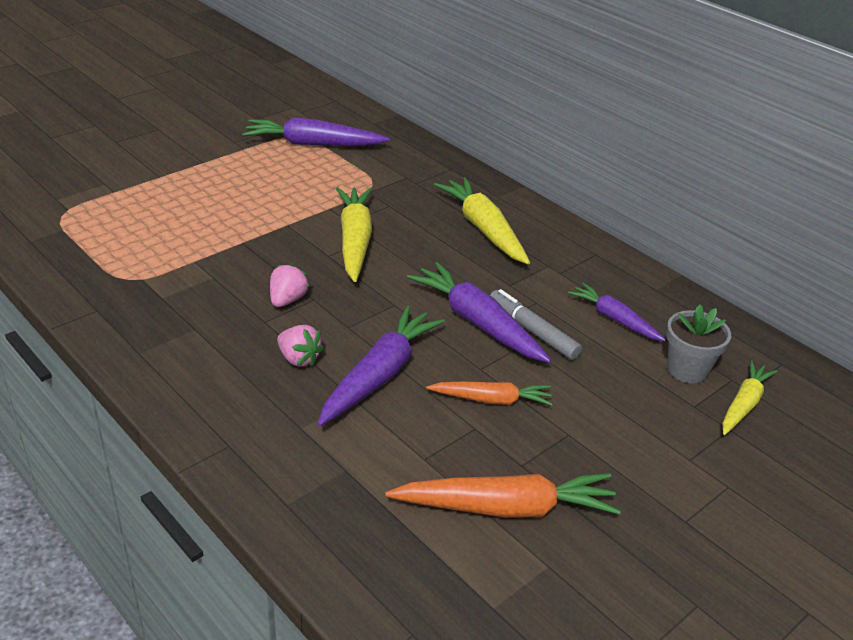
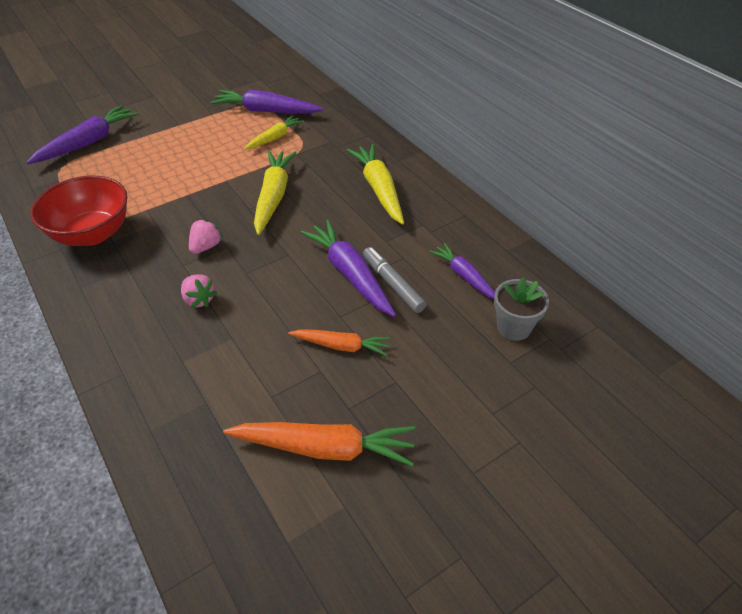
camera: 10 degrees right, 10 degrees up
(133, 291) = (93, 234): none -> red bowl
(380, 375) = (258, 318): purple carrot -> purple carrot (88, 142)
(744, 404) = (554, 363): yellow carrot -> yellow carrot (275, 138)

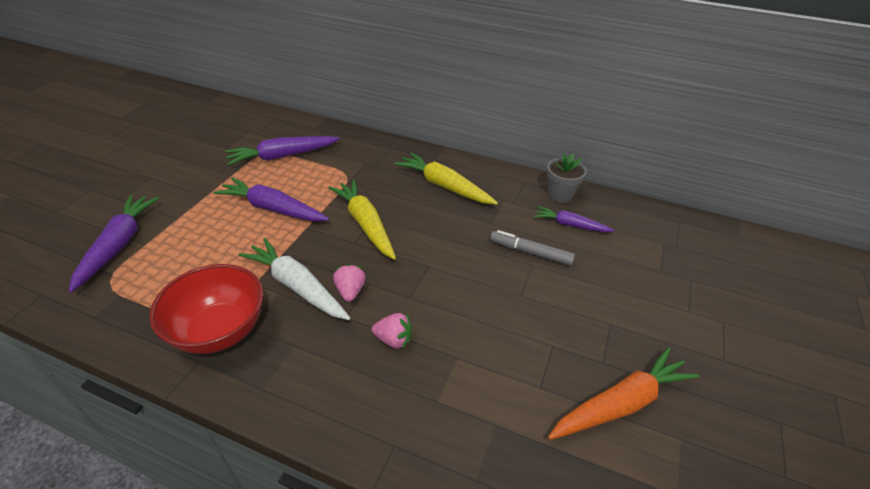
camera: 35 degrees left, 5 degrees down
(172, 225) = (297, 286): none -> white carrot
(275, 138) = (314, 176): yellow carrot -> none
(341, 346) = (546, 318): orange carrot -> none
(350, 274) = (492, 259): purple carrot -> purple carrot (273, 209)
(513, 327) = (637, 246): grey flower pot -> grey flower pot (560, 195)

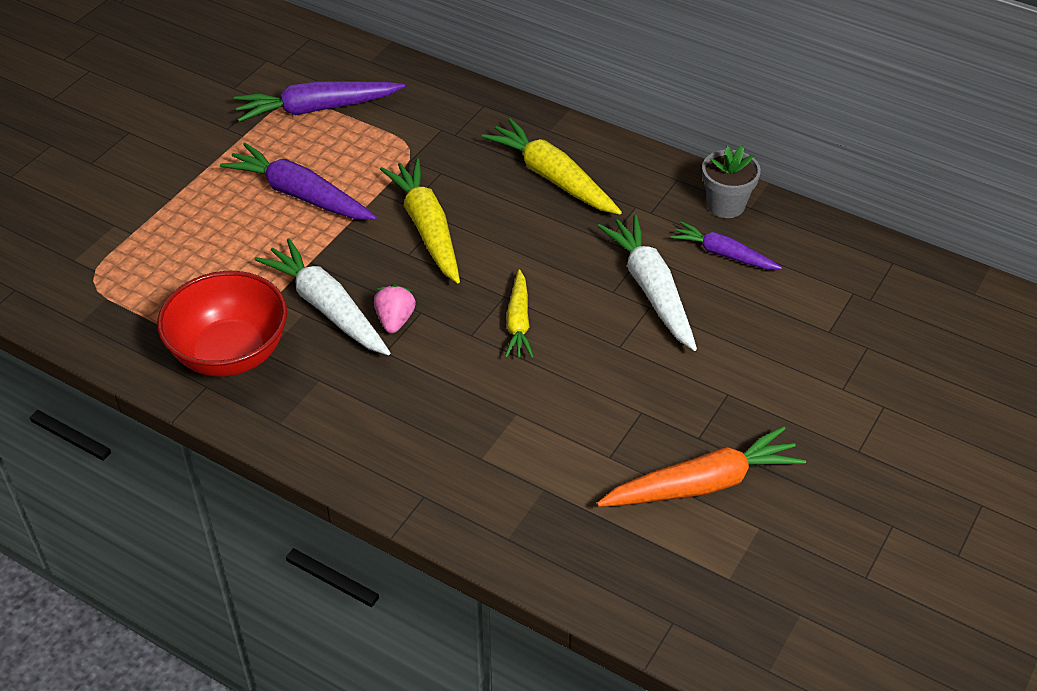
camera: 10 degrees right, 5 degrees up
(119, 245) = (98, 232): purple carrot -> none
(393, 340) = (441, 385): pink strawberry -> none
(443, 284) = (518, 322): none -> yellow carrot
(530, 252) = (651, 290): grey marker -> white carrot

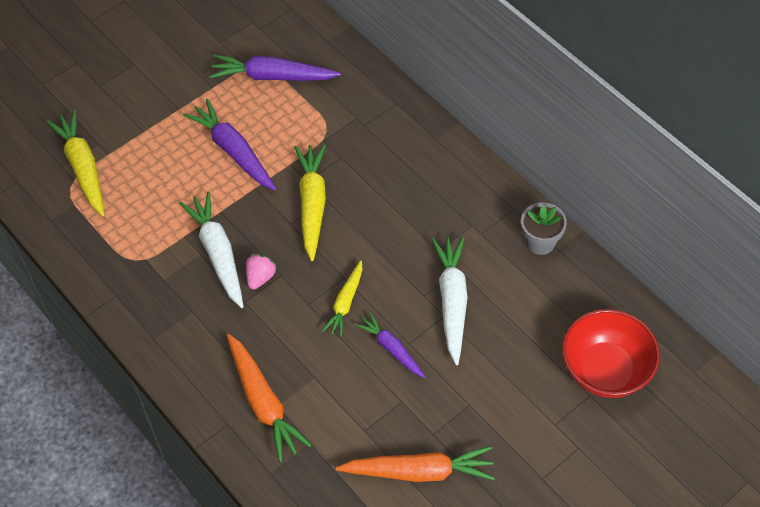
camera: 20 degrees right, 10 degrees up
(230, 353) = (140, 273): red bowl -> red bowl (605, 370)
(462, 459) = (263, 402): none -> orange carrot
(552, 177) = (421, 183): yellow carrot -> yellow carrot (83, 168)
(723, 254) = (519, 285): purple carrot -> purple carrot (391, 349)

